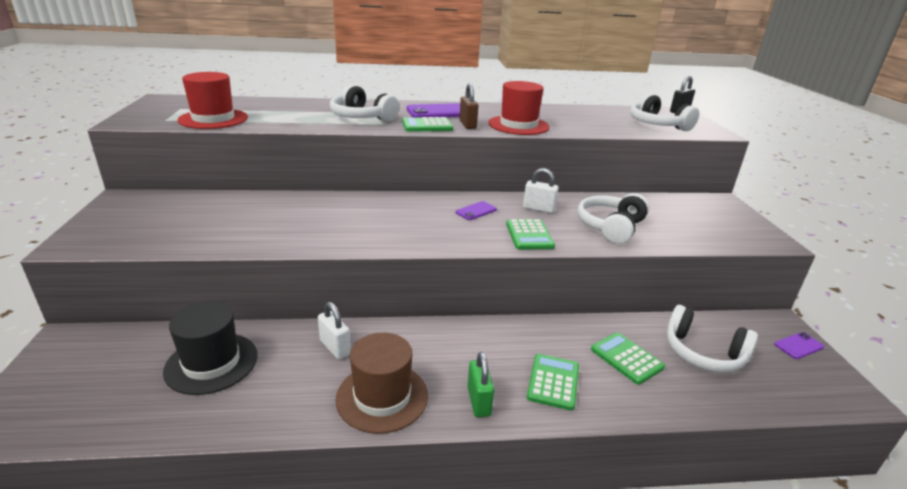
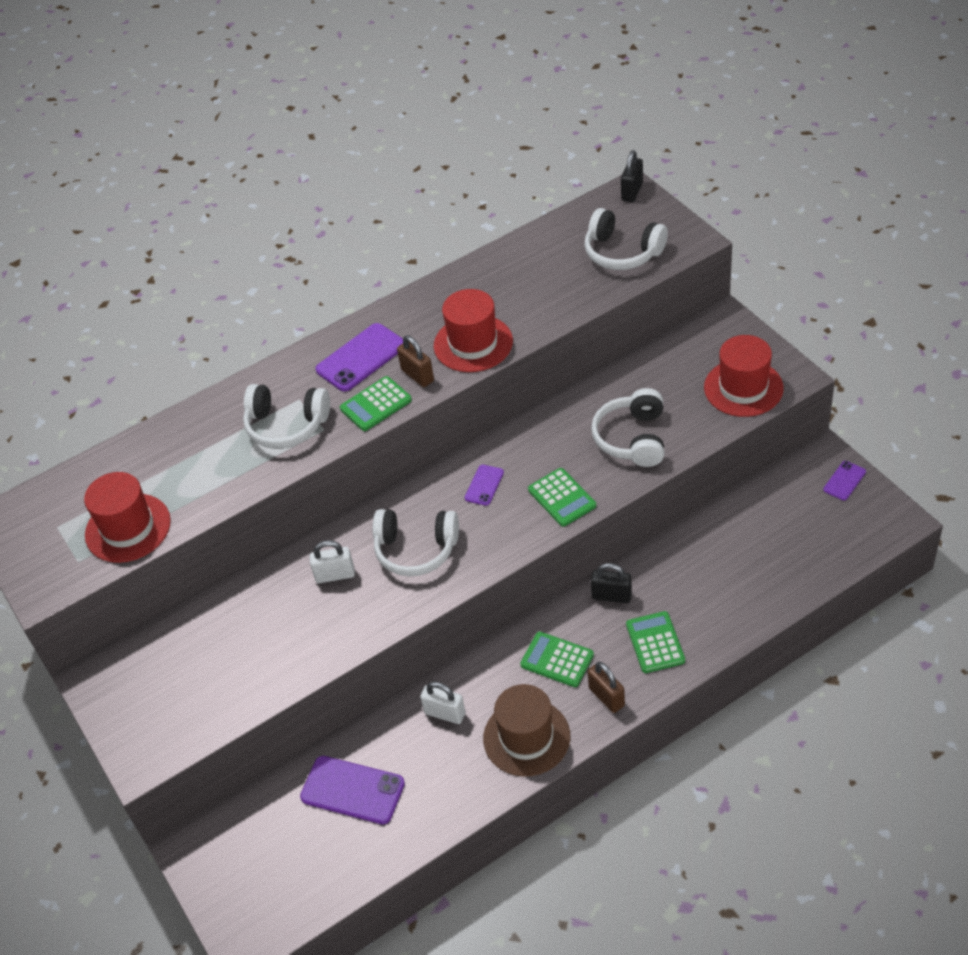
camera: 20 degrees left, 20 degrees up
(211, 363) = (352, 790): black hat -> purple phone
(478, 401) = (606, 697): green padlock -> brown padlock
(535, 334) = (611, 596): none -> black padlock
(538, 209) = (545, 445): white padlock -> white padlock (335, 575)
(626, 358) = (704, 581): green calculator -> green calculator (557, 660)
(703, 353) = (766, 537): white headphones -> white headphones (416, 549)
(723, 233) = (743, 388): none -> red hat

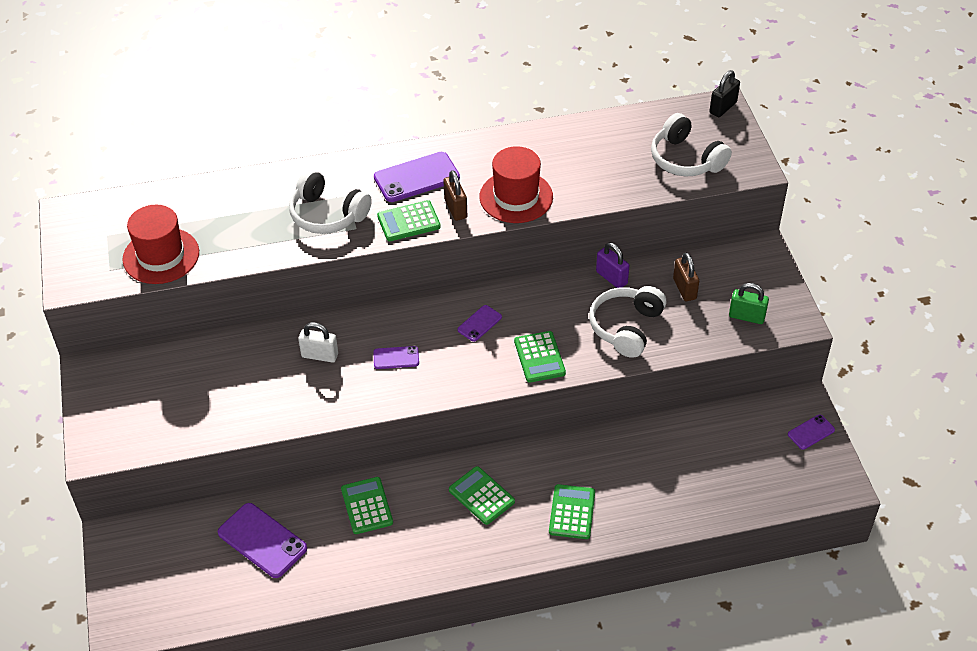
camera: 15 degrees right, 0 degrees up
(416, 549) = (396, 358): white headphones -> purple phone
(445, 713) = (367, 506): white padlock -> green calculator
(526, 737) = (424, 551): brown hat -> none
(593, 395) = (611, 278): none -> purple padlock
(606, 697) = (507, 542): brown padlock -> brown padlock (684, 289)
(611, 596) = (555, 459): black padlock -> none
(743, 388) = (746, 316): red hat -> green padlock

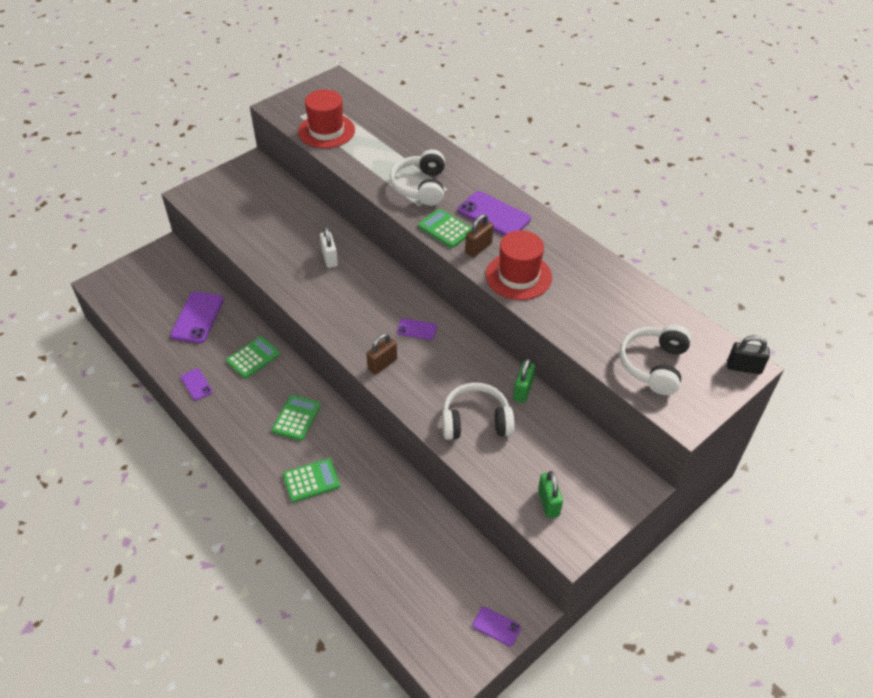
camera: 60 degrees right, 0 degrees up
(396, 358) = (353, 297): purple phone -> purple phone (196, 384)
(539, 357) = (406, 378): green calculator -> none
(611, 278) = (523, 390): purple padlock -> green padlock
(684, 289) = (547, 445): brown padlock -> brown padlock (382, 364)

